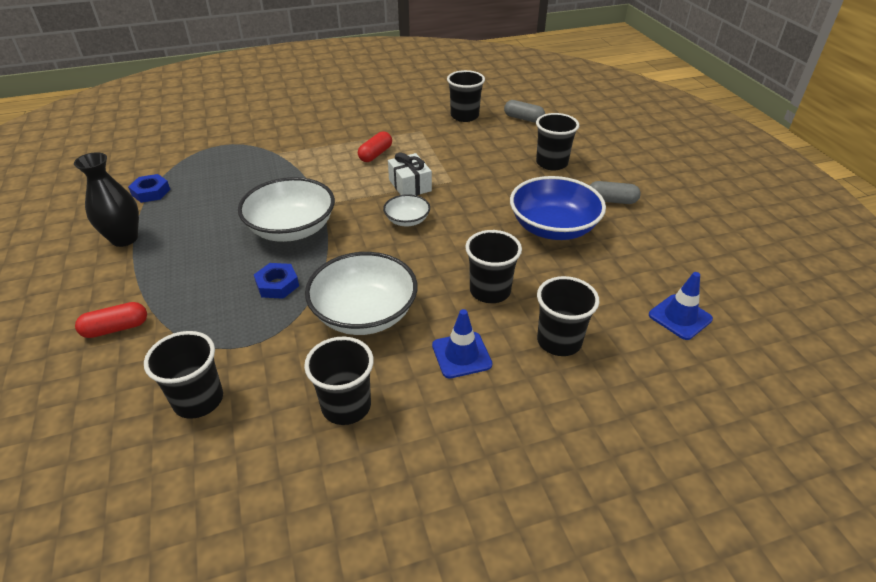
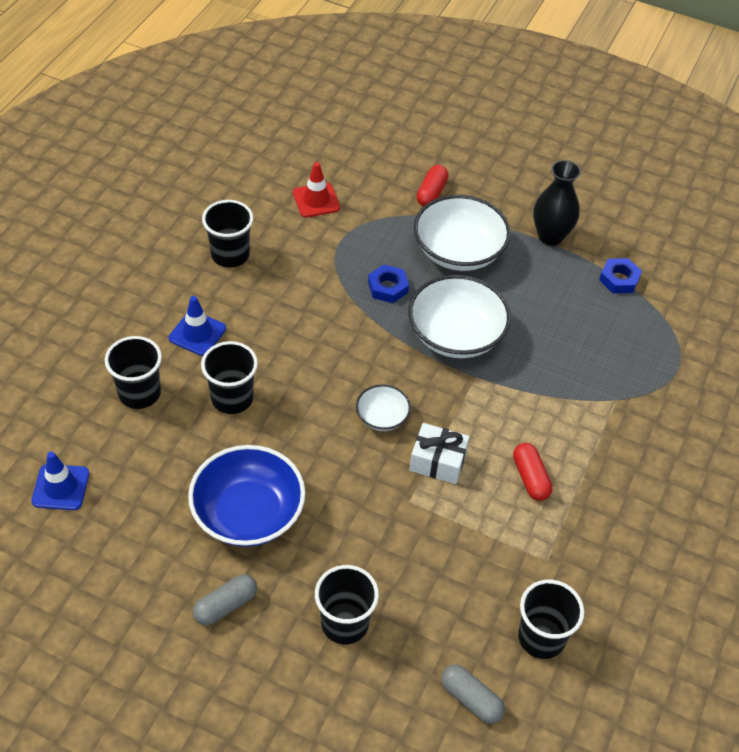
camera: 130 degrees right, 10 degrees up
(198, 400) = (316, 200): black cup -> red traffic cone
(364, 314) = (298, 313): white bowl -> white bowl (458, 251)
(523, 119) = (471, 699): grey capsule -> grey capsule turned 60 degrees clockwise

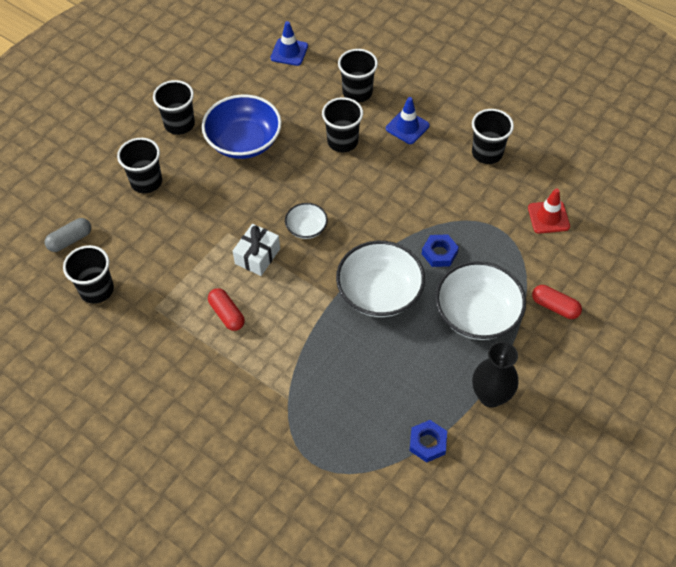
camera: 105 degrees right, 5 degrees up
(226, 605) = (179, 124): grey capsule -> black cup
(530, 478) = (227, 314): red capsule -> red capsule turned 60 degrees clockwise

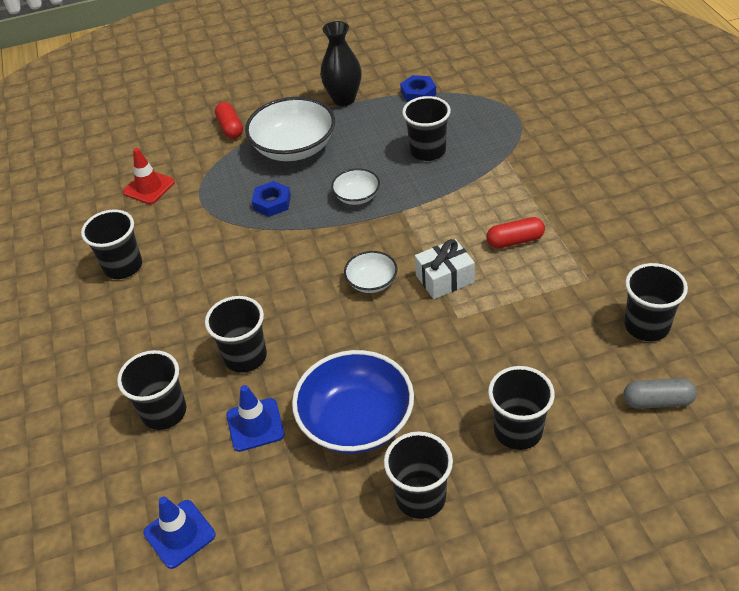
camera: 140 degrees left, 10 degrees down
(227, 314) = (515, 241): red capsule -> red capsule turned 75 degrees clockwise
(360, 371) = (427, 151): none -> black cup
(379, 292) = (357, 196): white bowl -> white bowl, size x0.51
(407, 127) = (161, 336): blue traffic cone -> blue traffic cone (255, 425)

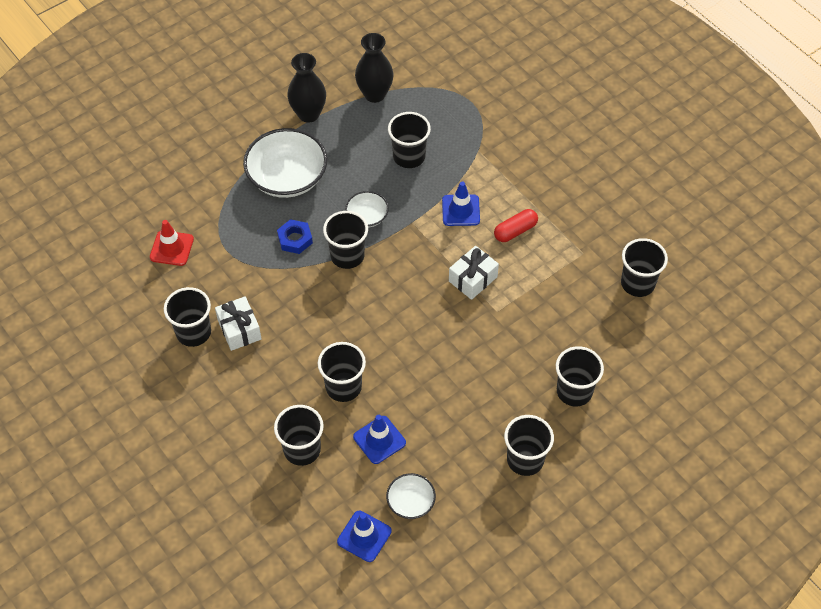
camera: 25 degrees left, 10 degrees up
(169, 274) = (239, 330): none -> white gift
(230, 128) = (215, 167): red capsule -> none
(317, 228) = (347, 256): none -> black cup
(356, 421) = (455, 416): blue bowl -> none
(371, 282) = (415, 296): white bowl -> white bowl (411, 502)
(418, 93) = (374, 94): blue nut -> black vase
(461, 209) = (460, 210): none -> blue traffic cone
(657, 401) = (662, 343): grey capsule -> none

